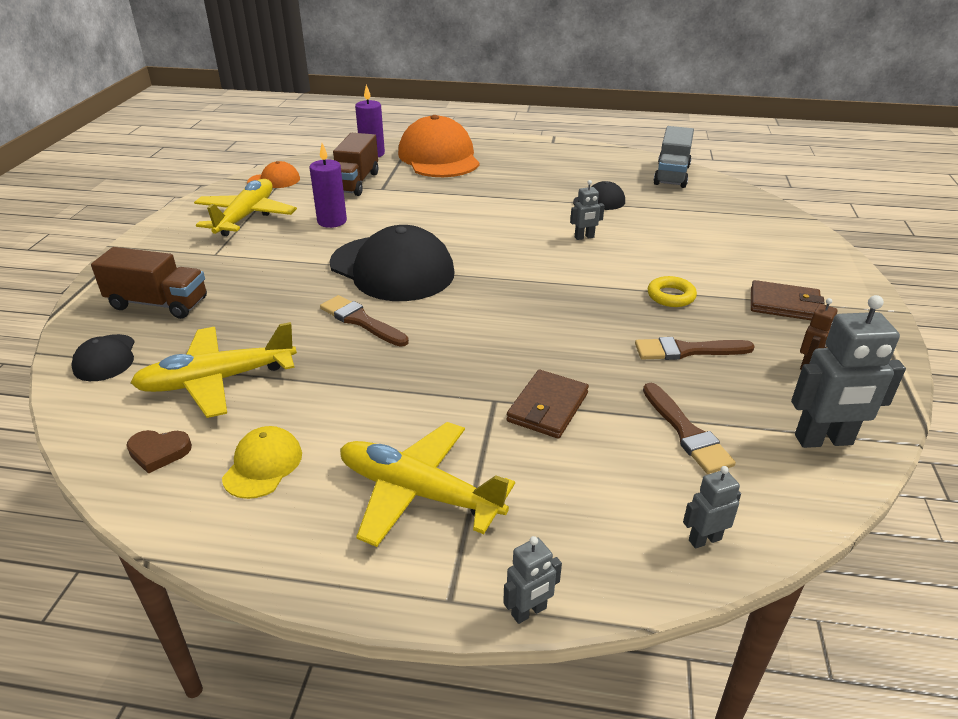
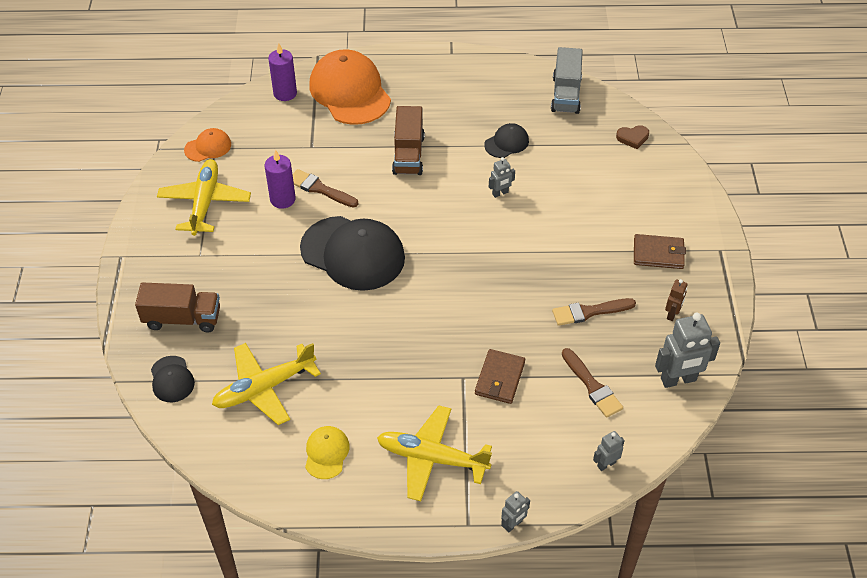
camera: 10 degrees left, 15 degrees up
(159, 452) = (253, 453): brown heart -> brown heart (633, 138)
(355, 183) = (284, 141): brown truck -> brown truck (408, 154)
(361, 321) = (347, 315): brown brush -> brown brush (320, 189)
(671, 296) = (574, 256): yellow ring -> none

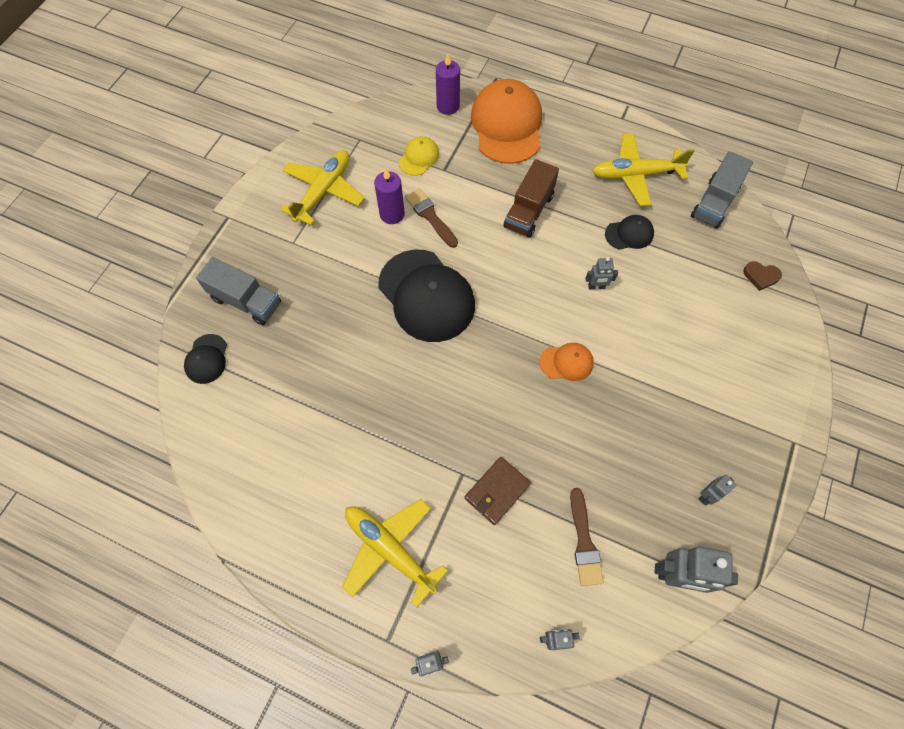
camera: 25 degrees right, 15 degrees up
(182, 319) = (246, 301): brown truck -> grey truck
(208, 147) = (354, 136): orange cap -> orange cap (566, 362)
(264, 388) = (279, 403): yellow plane -> yellow plane (635, 175)
(326, 453) = (298, 498): yellow cap -> yellow cap (419, 157)
(589, 312) = (621, 456): brown brush -> none
(658, 254) = (725, 419): brown wallet -> none
(672, 314) = (707, 496): brown robot -> grey robot

